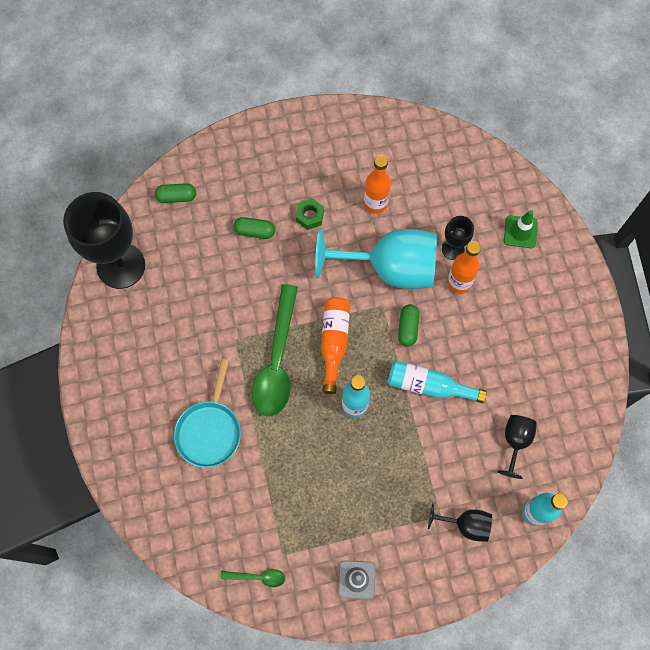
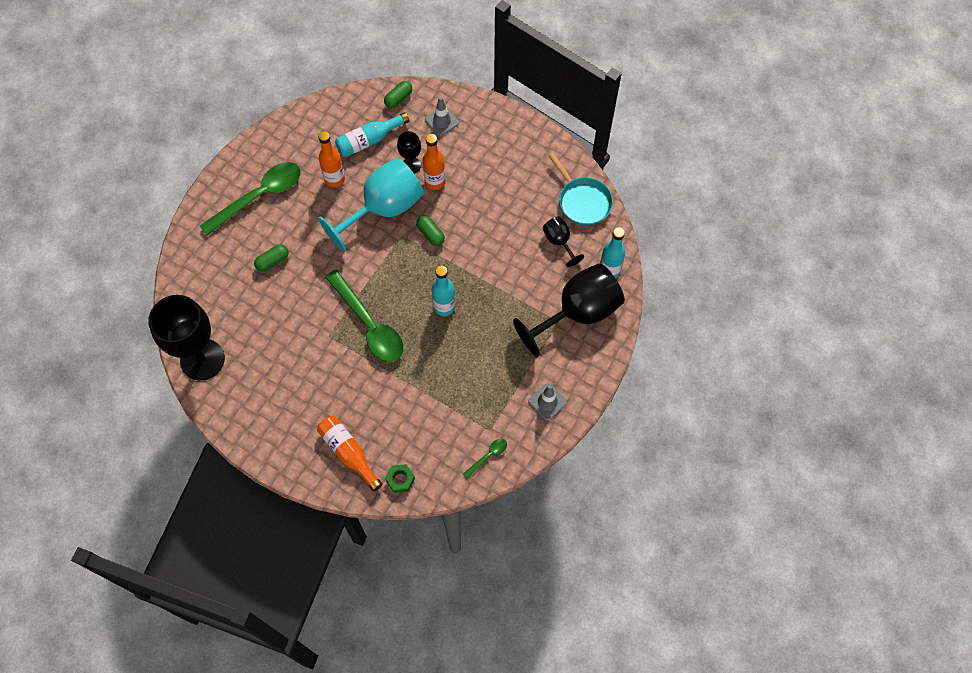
camera: 45 degrees left, 5 degrees down
(176, 197) = (196, 285): green capsule -> green capsule (398, 99)
(209, 430) = (369, 403): turquoise pan -> turquoise pan (582, 201)
(299, 164) = (259, 196): none -> green spoon
(310, 216) = (299, 222): green nut -> green nut (400, 480)
(334, 342) = (394, 282): orange bottle -> orange bottle (348, 453)
(428, 386) = (477, 256): turquoise bottle -> turquoise bottle (369, 140)
(465, 524) = (578, 313): black goblet -> black goblet, size x2.10
(520, 232) = (442, 121): green traffic cone -> grey traffic cone

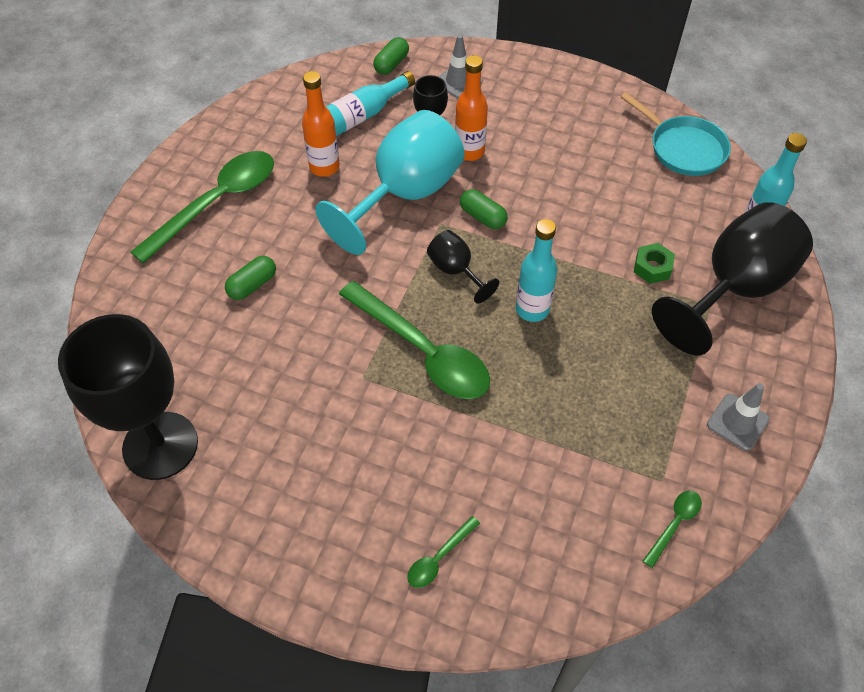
camera: 10 degrees left, 10 degrees down
(348, 453) = (439, 558): orange bottle -> green spoon
(400, 480) = (540, 589): green nut -> green nut (652, 267)
(559, 242) = (670, 201): black goblet -> black goblet (456, 271)

